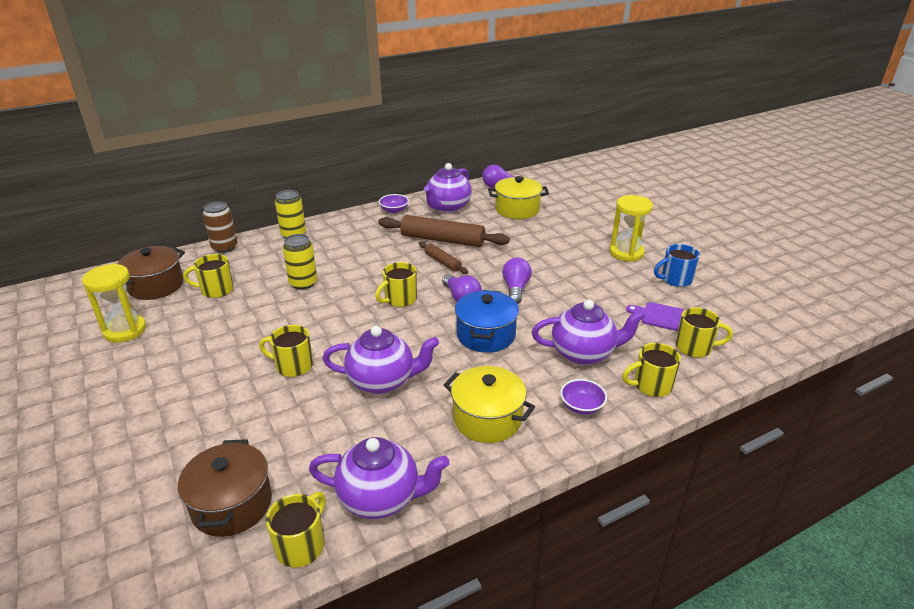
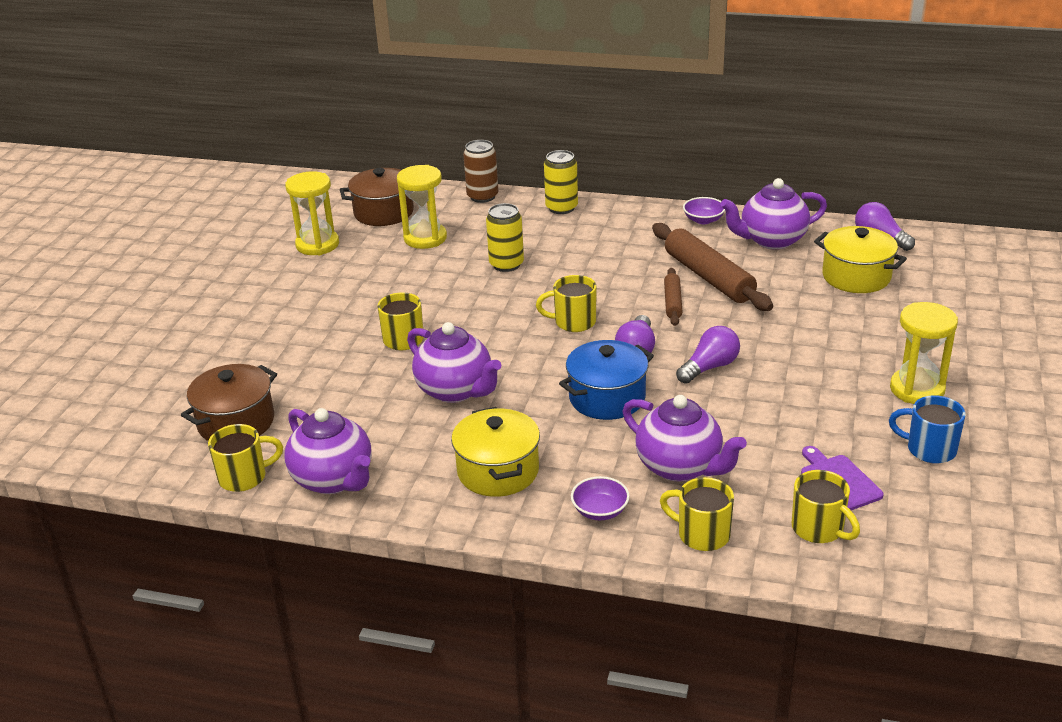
camera: 45 degrees right, 0 degrees up
(216, 290) = (425, 238): yellow mug -> yellow hourglass

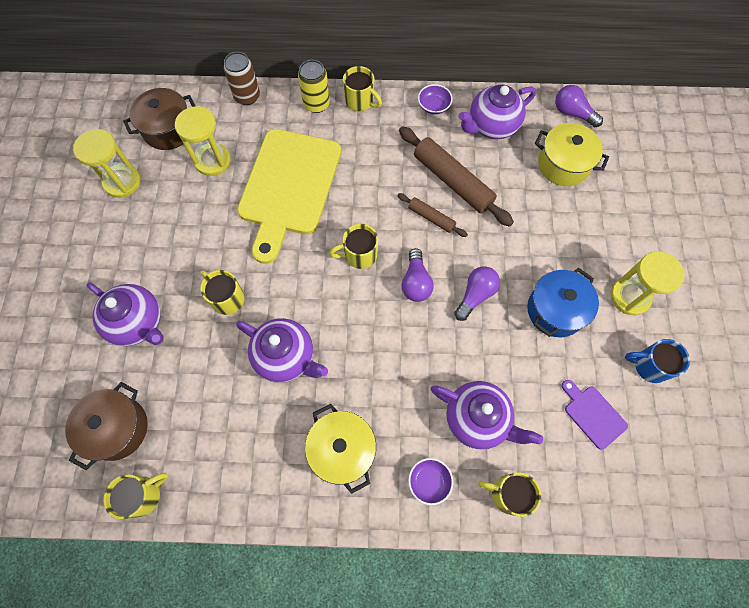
camera: 15 degrees left, 35 degrees up
(334, 479) = (216, 484): purple teapot -> purple teapot (138, 323)
(506, 264) = (288, 187): yellow can -> yellow cutting board
(607, 398) = (406, 346): blue pot -> blue pot (555, 310)
(672, 302) = (431, 218): brown rolling pin -> brown rolling pin turned 45 degrees counterclockwise
(819, 529) = (589, 471): yellow mug -> yellow mug (360, 101)

